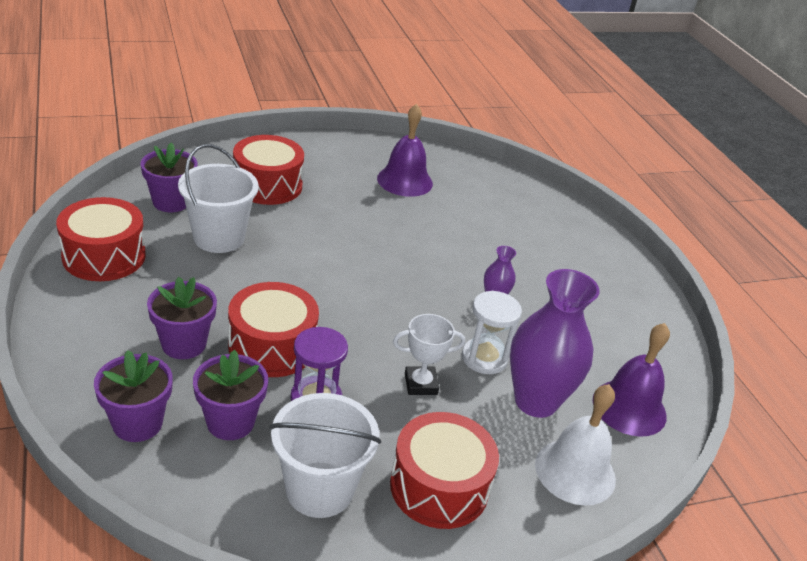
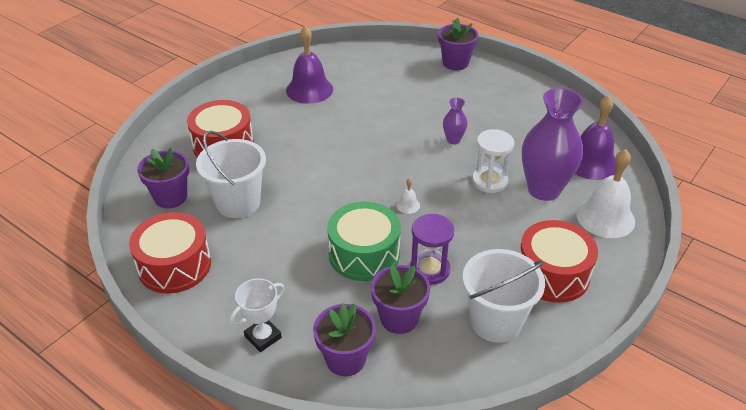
camera: 30 degrees left, 5 degrees up
(184, 344) = (308, 290): purple flower pot -> purple flower pot (455, 63)
(272, 346) = (364, 254): red drum -> green drum
(370, 330) = (408, 205): none -> white bell
(421, 384) = (475, 220): white trophy -> white trophy (263, 337)

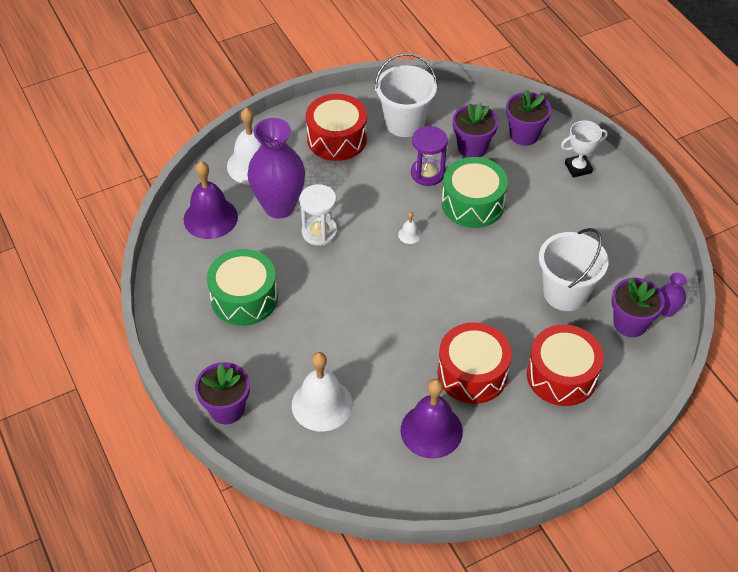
camera: 155 degrees left, 10 degrees up
(174, 265) = (636, 248): red drum -> red drum (472, 373)
(394, 81) = (322, 404): none -> white bell
(453, 140) = (317, 291): purple vase -> purple vase (666, 311)
(505, 119) = (244, 298): none -> green drum

